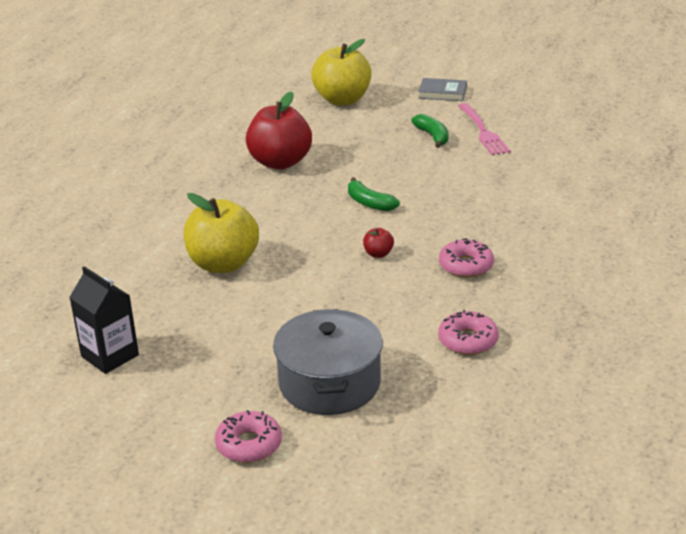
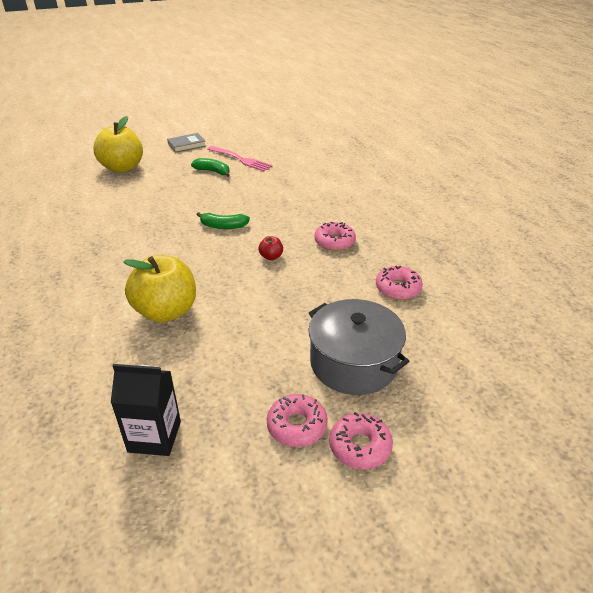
camera: 40 degrees left, 5 degrees up
(219, 404) = (297, 426): none -> pink donut
(280, 162) = (124, 222): red apple -> none

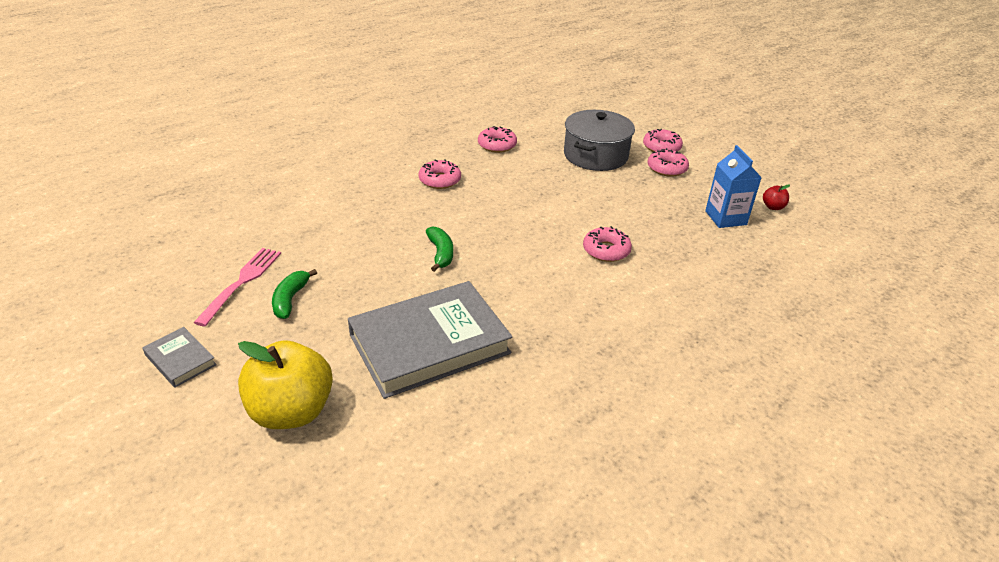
camera: 110 degrees left, 0 degrees up
(132, 209) = (429, 344): none -> grey book
(154, 436) = (725, 218): black carton -> blue carton
(166, 311) = (606, 250): yellow apple -> pink donut
(271, 257) = (485, 211): red apple -> red apple (773, 207)

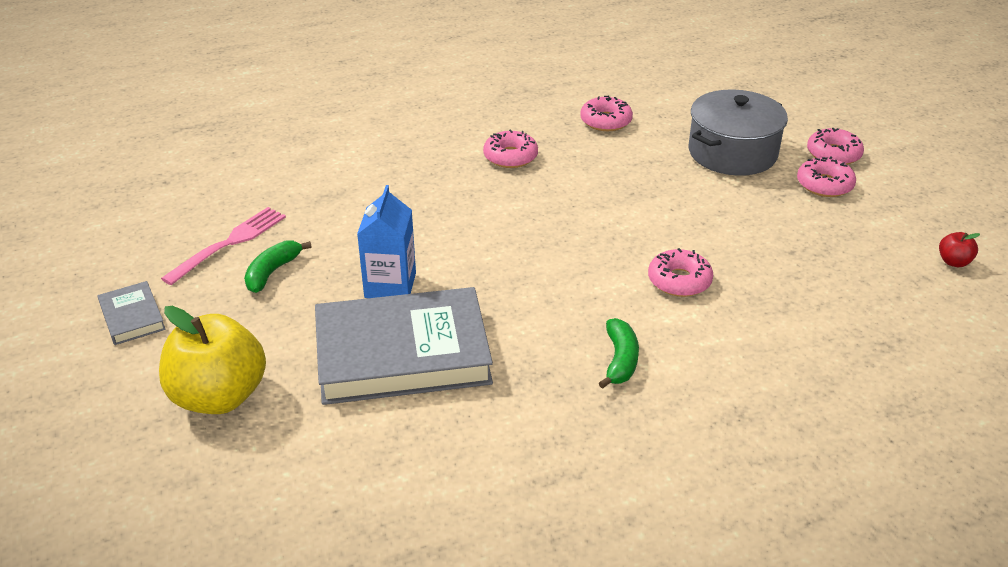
camera: 20 degrees right, 0 degrees up
(441, 253) = (467, 248): green banana -> green banana (620, 360)
(725, 218) = (872, 265): blue carton -> blue carton (390, 285)

